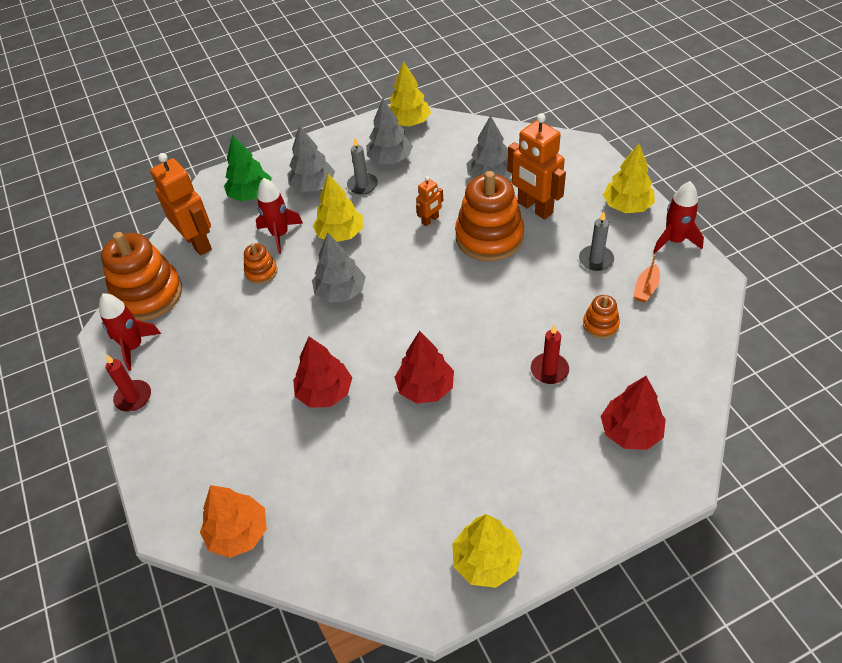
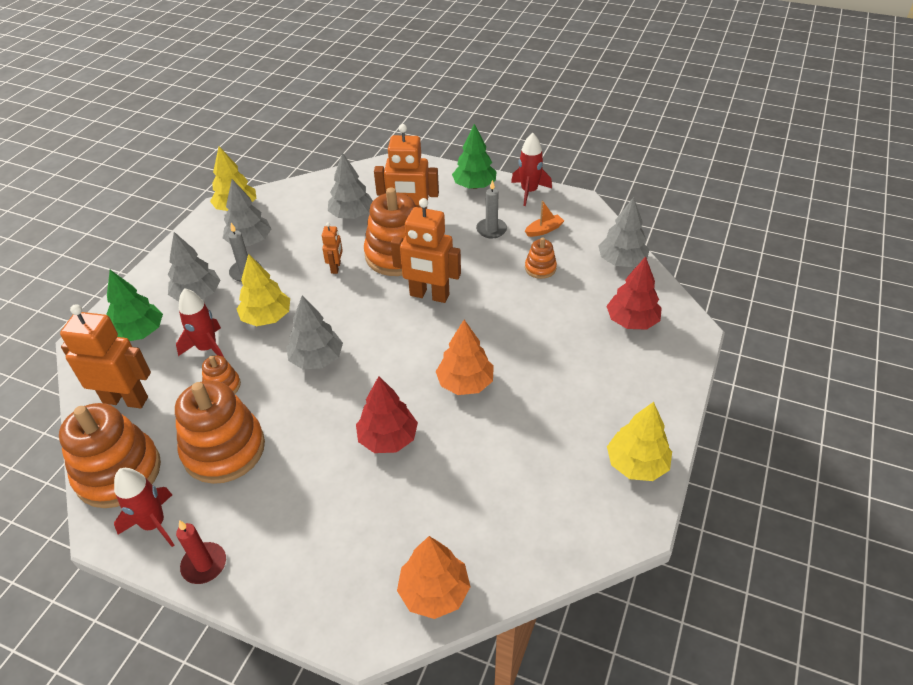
camera: 45 degrees left, 5 degrees down
(218, 322) = (224, 449): none -> orange stacking toy
(425, 387) = (465, 383): red tree -> orange tree
(477, 290) = (429, 295): none -> orange robot
(549, 370) = (539, 316): red candle -> none
(627, 206) = (474, 186): yellow tree -> green tree
(645, 288) = (544, 230): orange boat -> orange boat turned 105 degrees counterclockwise
(689, 366) = (621, 261): none -> grey tree

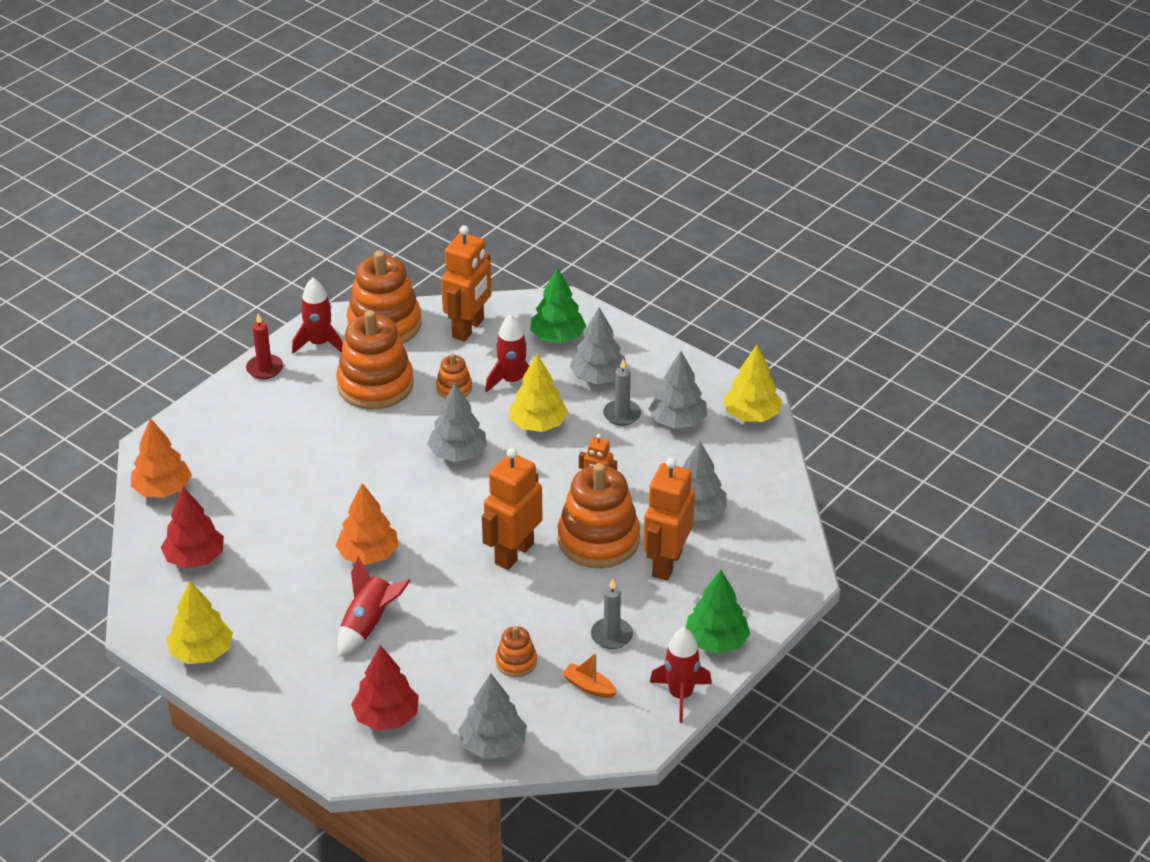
camera: 105 degrees right, 5 degrees down
(388, 438) = (329, 488): red tree -> red tree (195, 558)
(544, 230) = (589, 687): orange boat -> orange boat turned 135 degrees clockwise
(545, 359) = (368, 624): none -> red rocket

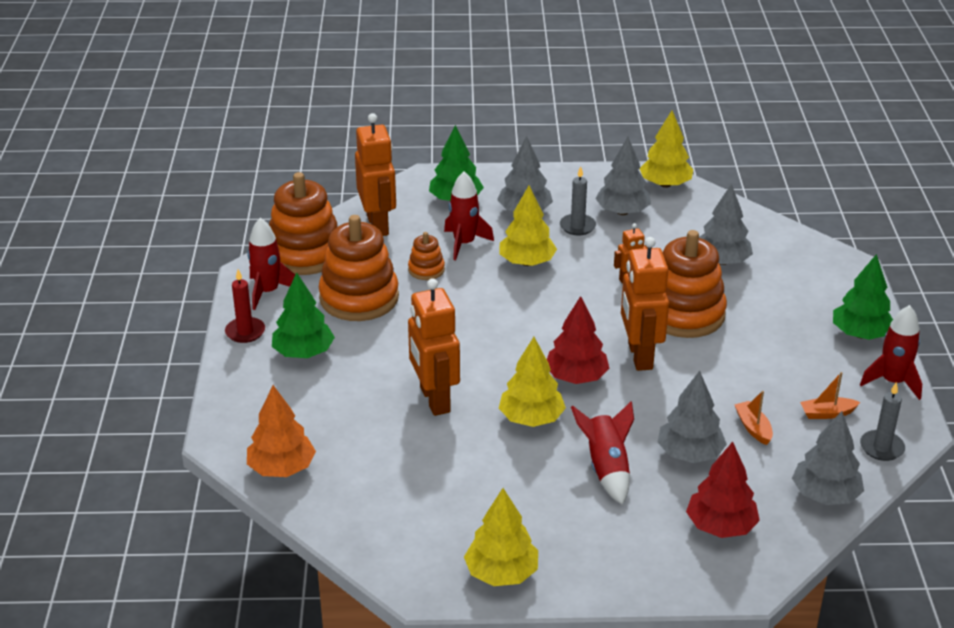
camera: 40 degrees left, 5 degrees down
(195, 558) = (388, 504): red tree -> red tree (576, 377)
(282, 408) = (303, 353): none -> green tree
(368, 554) = (531, 418): orange tree -> yellow tree
(458, 454) = (496, 312): grey tree -> grey tree (689, 454)
(516, 662) = (753, 428): orange stacking toy -> orange boat
(611, 635) = (789, 370): grey candle -> grey candle (881, 447)
(666, 563) = (753, 304): orange robot -> orange robot (434, 400)

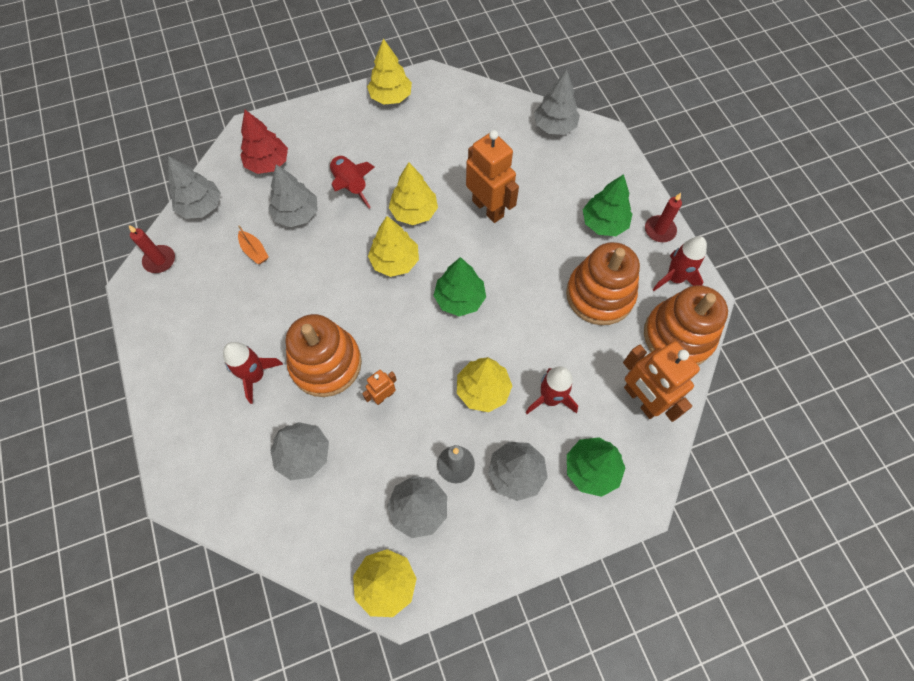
camera: 160 degrees right, 30 degrees up
(282, 468) = (554, 126): orange tree -> grey tree
(426, 270) = (565, 349): orange stacking toy -> none
(576, 377) = (395, 261): red tree -> yellow tree
(639, 356) = (352, 299): orange robot -> none
(827, 413) = (200, 282): orange boat -> none
(860, 334) = (170, 386): green tree -> green tree (460, 299)
(881, 447) = (160, 260): grey candle -> red candle
(892, 382) = (146, 333): red rocket -> red rocket (256, 376)

